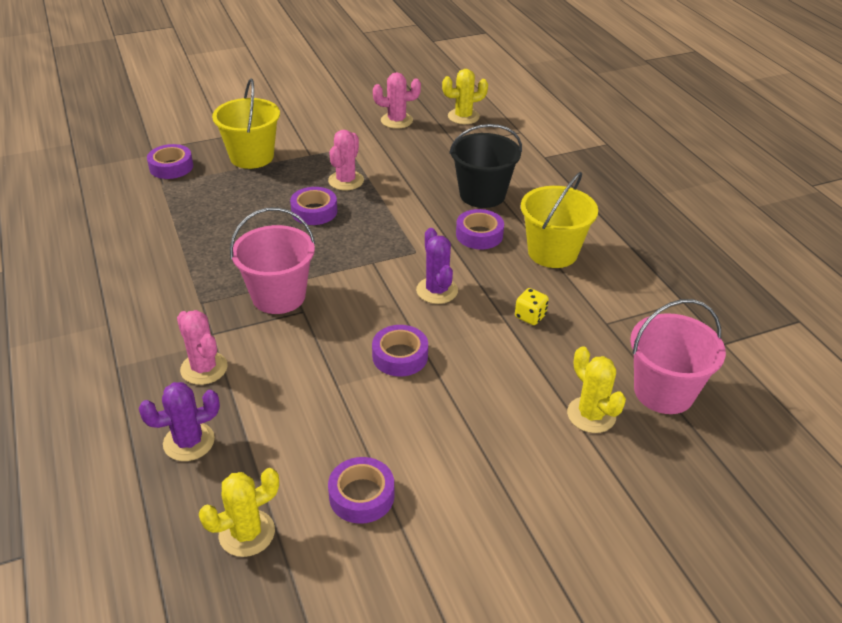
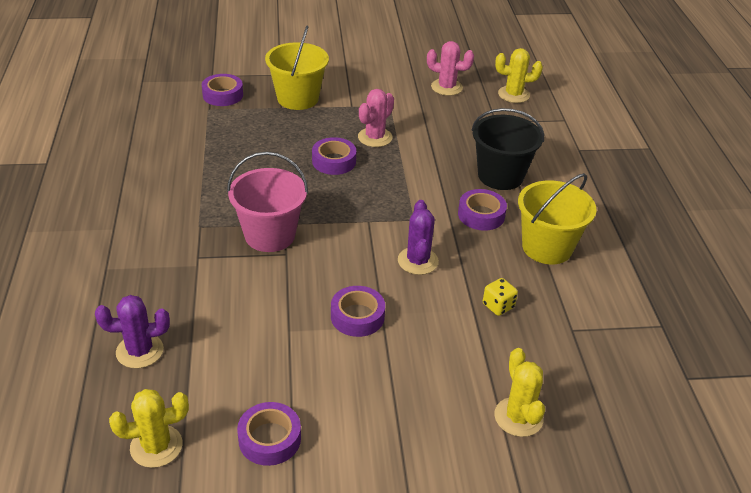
camera: 15 degrees right, 0 degrees up
(204, 368) = (178, 287): pink cactus -> none
(664, 392) = (602, 412): pink bucket -> none

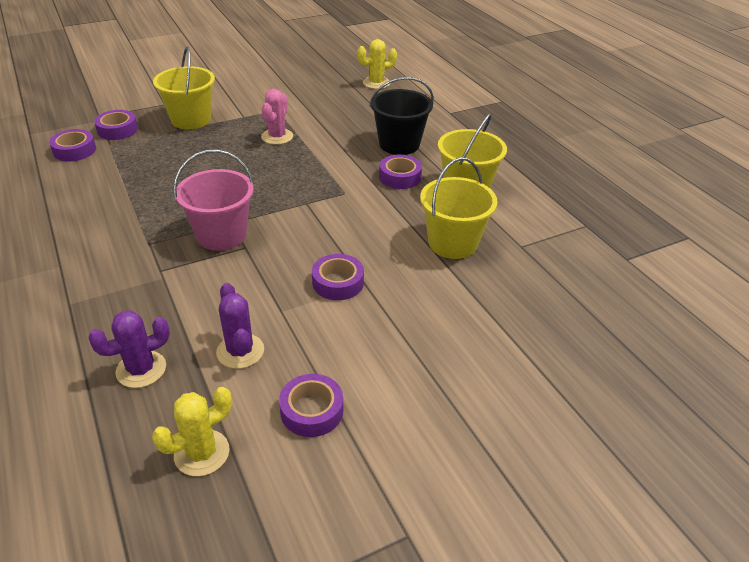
camera: 20 degrees left, 0 degrees up
(334, 161) = (250, 162): purple tape -> purple tape (74, 150)
(418, 261) = (366, 225): purple cactus -> purple cactus (240, 351)
(446, 87) = (318, 87): pink cactus -> none
(498, 306) = (453, 243): yellow dice -> yellow bucket
(518, 417) = (518, 326): yellow cactus -> none

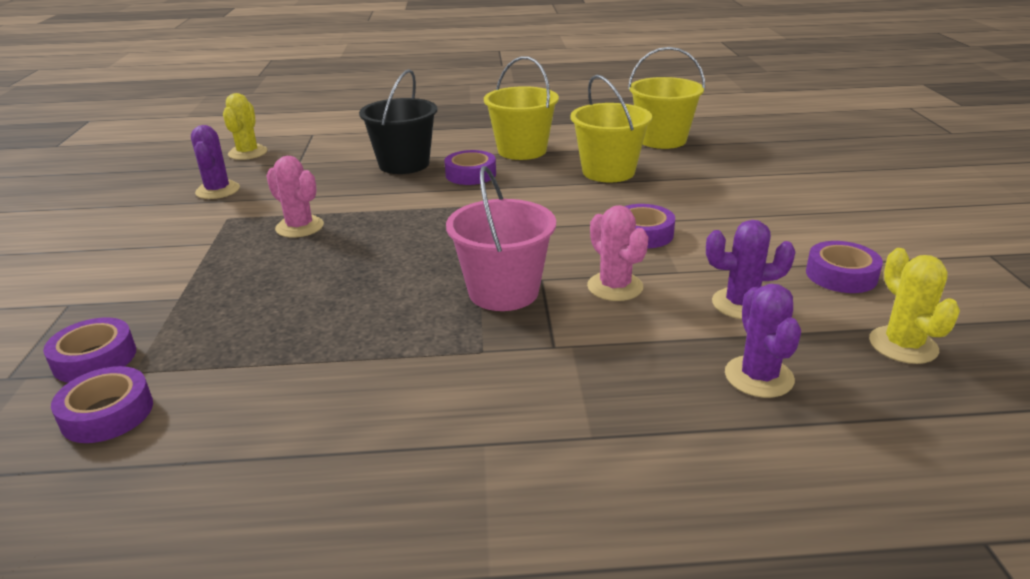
camera: 65 degrees left, 10 degrees down
(191, 120) = (160, 285): yellow bucket -> yellow bucket (662, 140)
(245, 282) = (615, 287): none -> pink cactus
(313, 94) = (218, 190): none -> purple cactus

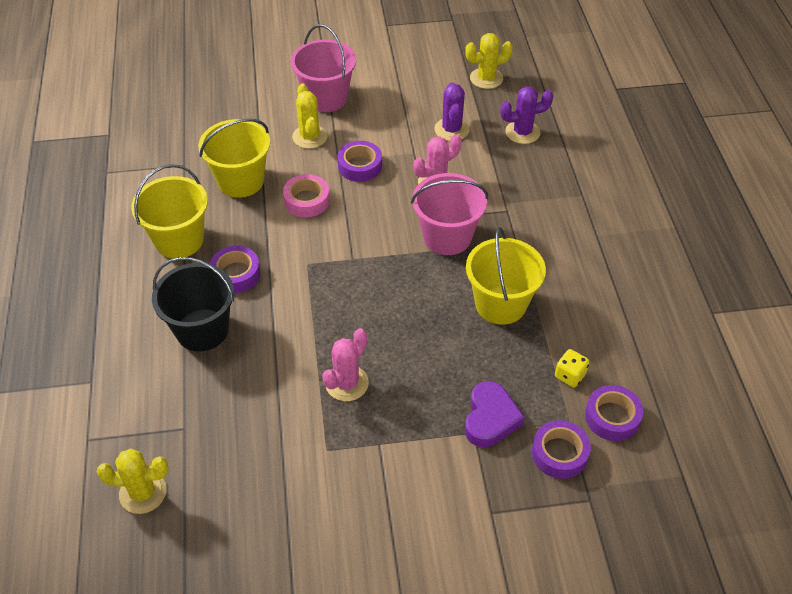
camera: 95 degrees left, 20 degrees up
(189, 310) = (490, 418): none -> purple heart
(206, 380) = (570, 375): none -> yellow dice
(218, 190) = (257, 484): purple cactus -> none
(577, 204) = (307, 200): none -> pink tape
(662, 140) = (168, 144): yellow bucket -> yellow bucket (500, 304)
(693, 204) = (309, 137): none -> yellow cactus
(776, 212) = (326, 98): none -> pink bucket
(841, 275) = (414, 85): purple tape -> none

